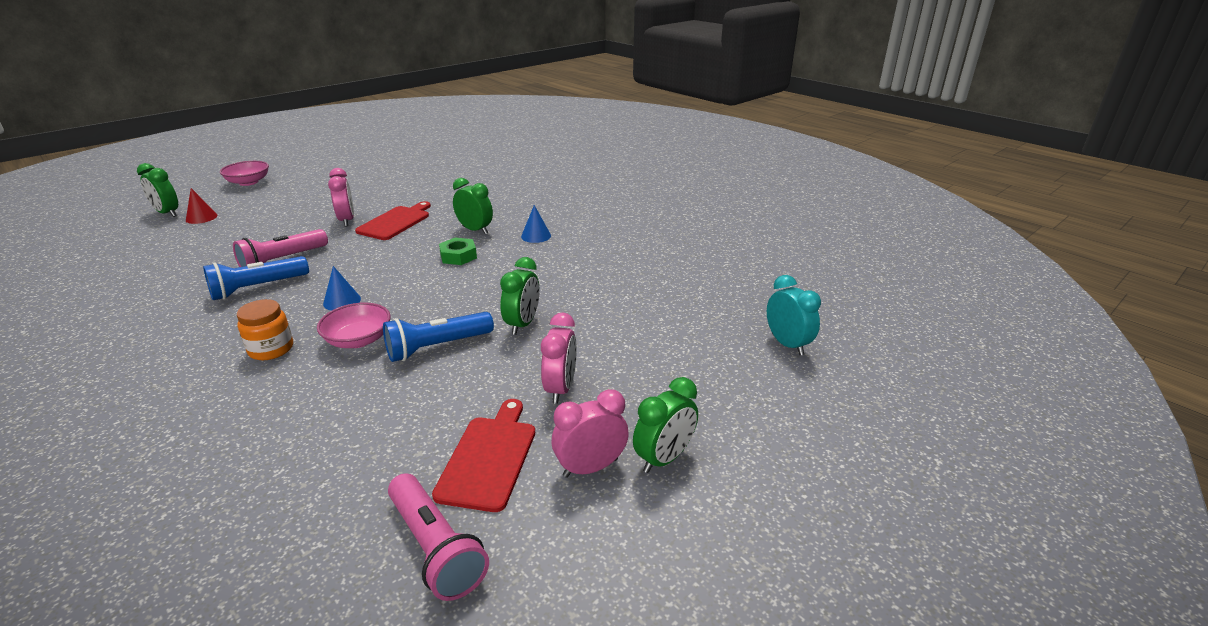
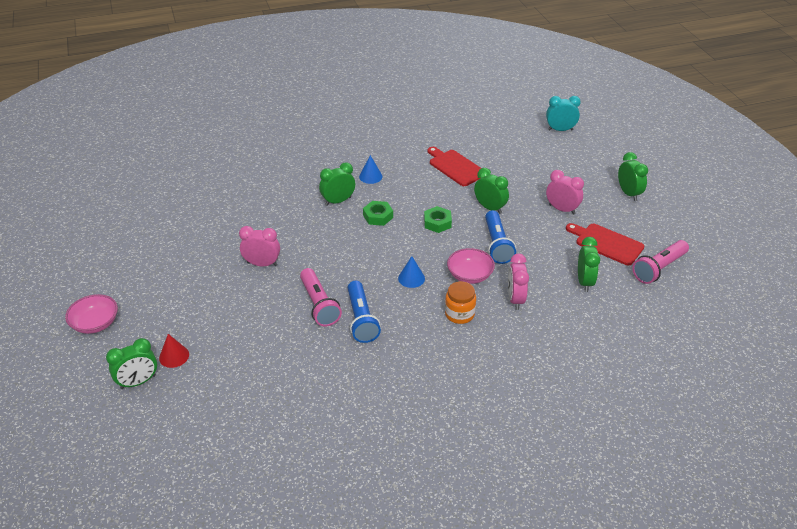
camera: 65 degrees left, 10 degrees up
(368, 451) = (584, 282): none -> green clock
(395, 222) = (289, 238): red cutting board -> red cutting board (455, 167)
(436, 548) = (659, 268): pink flashlight -> pink flashlight turned 150 degrees clockwise
(465, 294) = (437, 223): none -> green nut
(590, 468) = (626, 215): pink clock -> pink clock (515, 299)

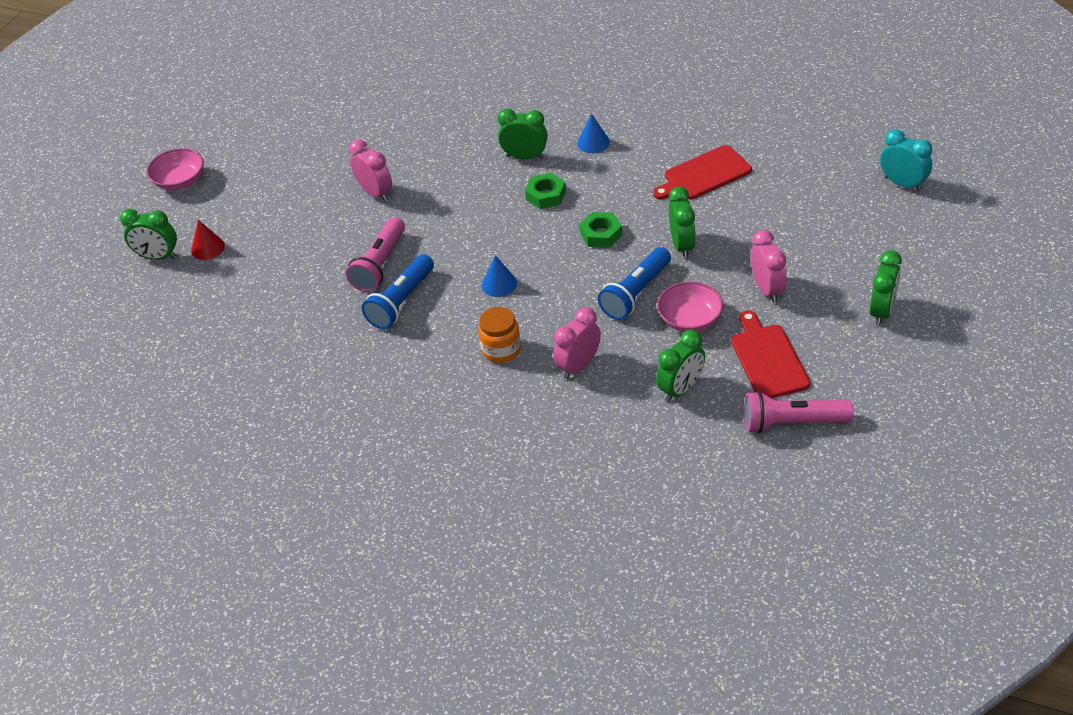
camera: 45 degrees right, 5 degrees up
(455, 167) = (704, 174): red cutting board -> red cutting board turned 120 degrees counterclockwise
(470, 275) = (563, 313): pink bowl -> pink bowl (690, 319)

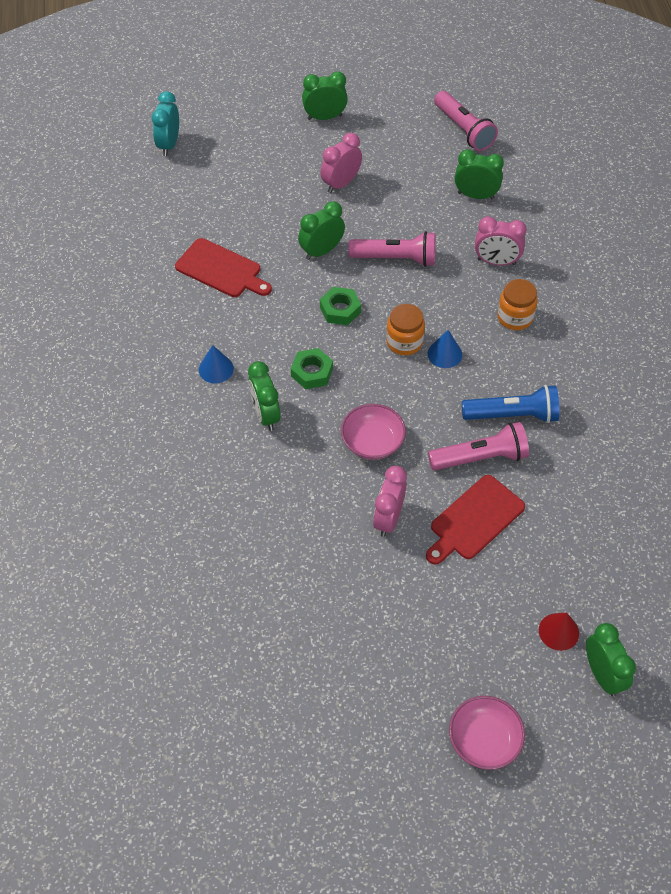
camera: 125 degrees left, 10 degrees up
(532, 263) = (404, 342): none -> orange jar
(636, 293) = (396, 258): blue flashlight -> pink flashlight
(690, 319) = (402, 216): pink bowl -> pink bowl (372, 442)
(768, 359) = (413, 160): red cutting board -> red cutting board (474, 520)

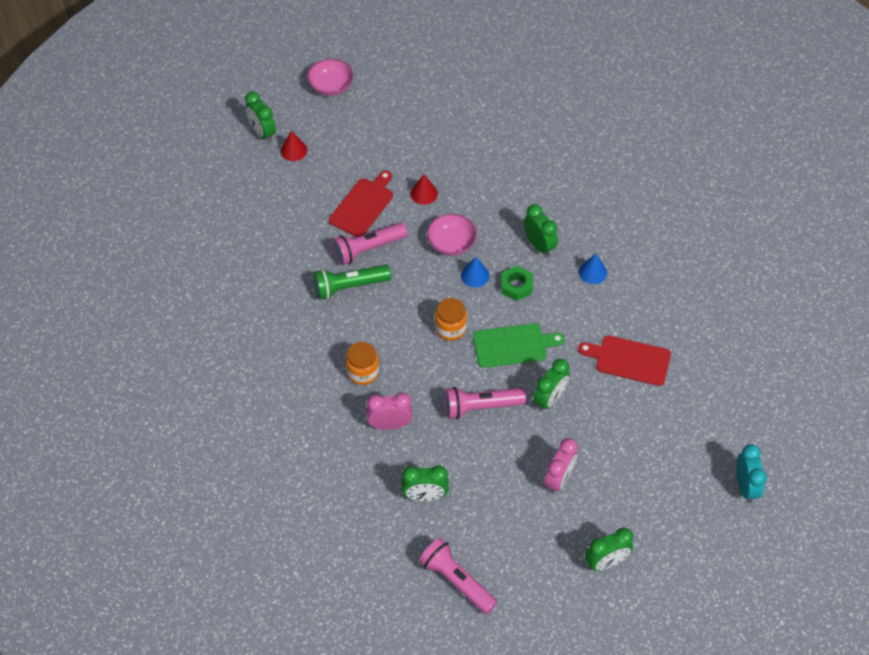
camera: 165 degrees right, 0 degrees up
(340, 310) = (513, 345): green nut -> green cutting board
(388, 519) = (424, 193): pink clock -> red cone
(444, 354) = (414, 325): blue cone -> blue cone (475, 275)
(513, 415) = (349, 287): blue flashlight -> green flashlight

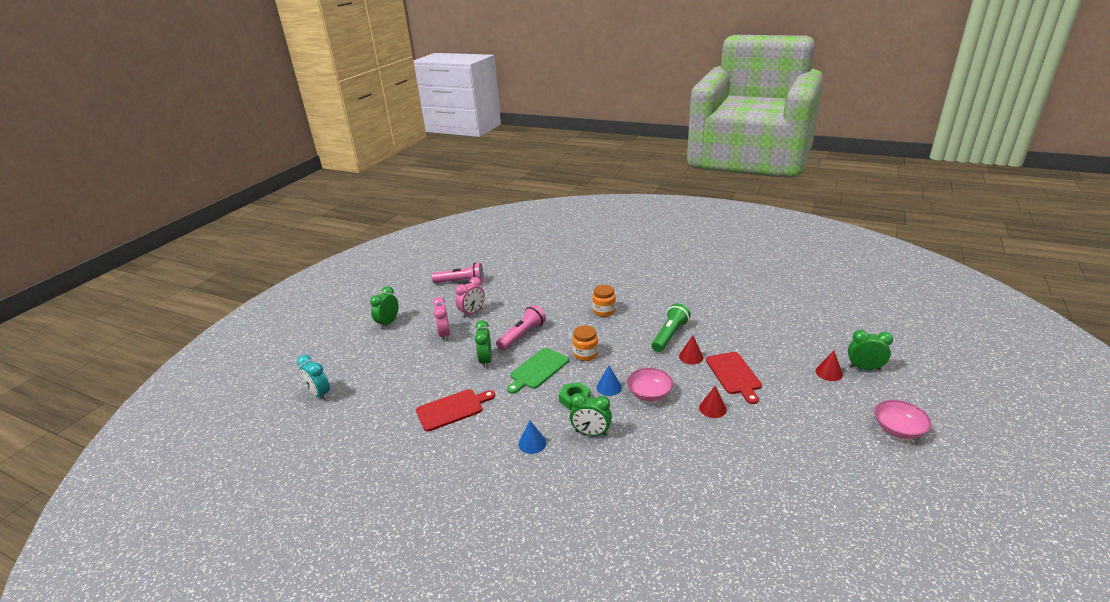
camera: 140 degrees right, 25 degrees down
(367, 249) = (691, 357): pink flashlight -> red cone
(390, 424) = (561, 303): pink clock -> pink clock (472, 313)
(425, 496) = (509, 294): green clock -> none

